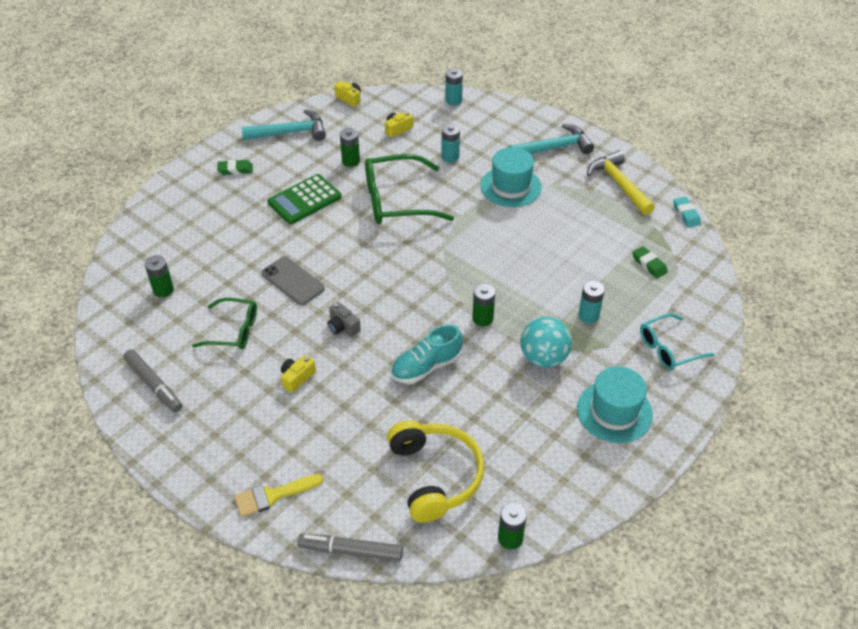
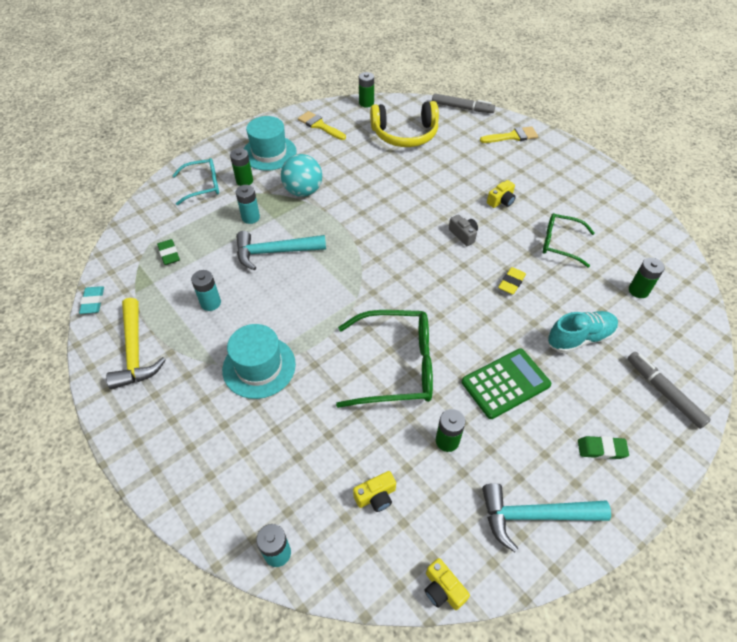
camera: 170 degrees left, 5 degrees up
(154, 385) = (616, 210): grey marker -> grey marker (664, 392)
(293, 281) = (511, 283): grey phone -> yellow eraser
(426, 367) = (397, 196): turquoise shoe -> turquoise shoe (579, 338)
(434, 476) = (405, 134): yellow headphones -> yellow headphones turned 90 degrees counterclockwise
(450, 156) = (316, 428): turquoise battery -> turquoise battery (210, 303)
(482, 318) = (341, 226): green battery -> green battery (244, 181)
(554, 148) = (177, 422): turquoise hammer -> turquoise hammer (274, 252)
(566, 474) = (319, 125): none -> yellow brush

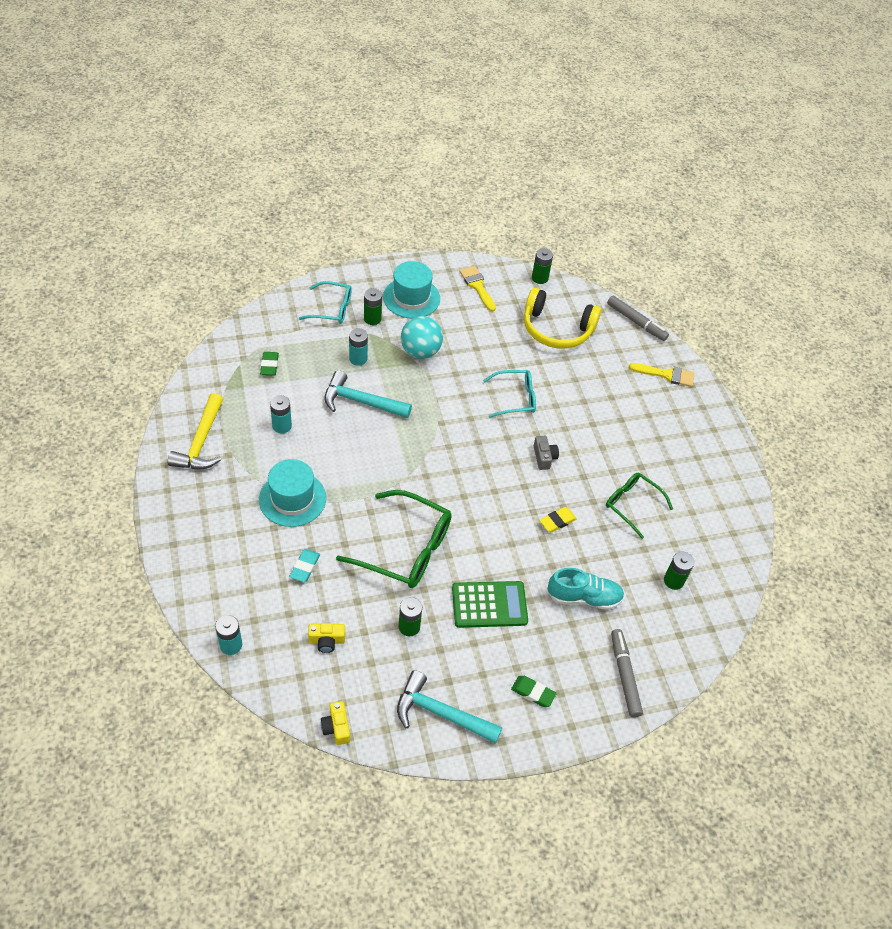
camera: 20 degrees right, 0 degrees up
(93, 302) = (187, 384): turquoise eraser -> turquoise eraser (305, 567)
(407, 198) = (515, 398): none -> turquoise glasses
(501, 201) = (605, 439): yellow camera -> none

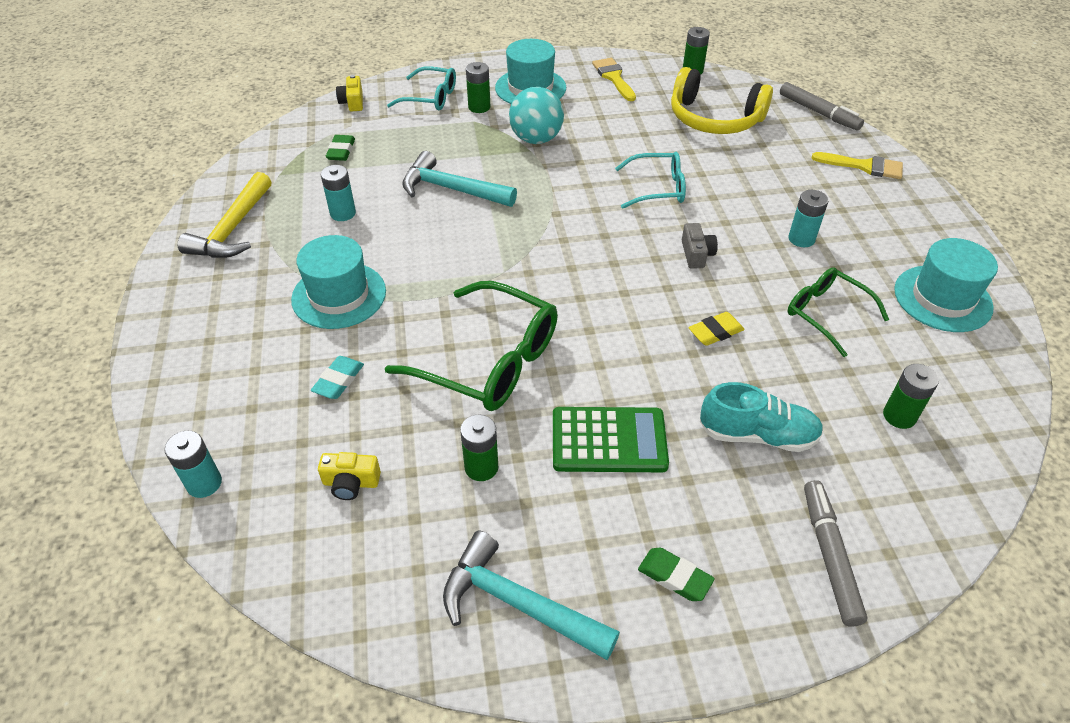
camera: 10 degrees right, 5 degrees down
(336, 727) = (341, 619): yellow camera -> yellow camera (352, 102)
(358, 359) = (455, 145): turquoise battery -> turquoise battery (801, 239)
(710, 490) = (942, 298): none -> turquoise hat

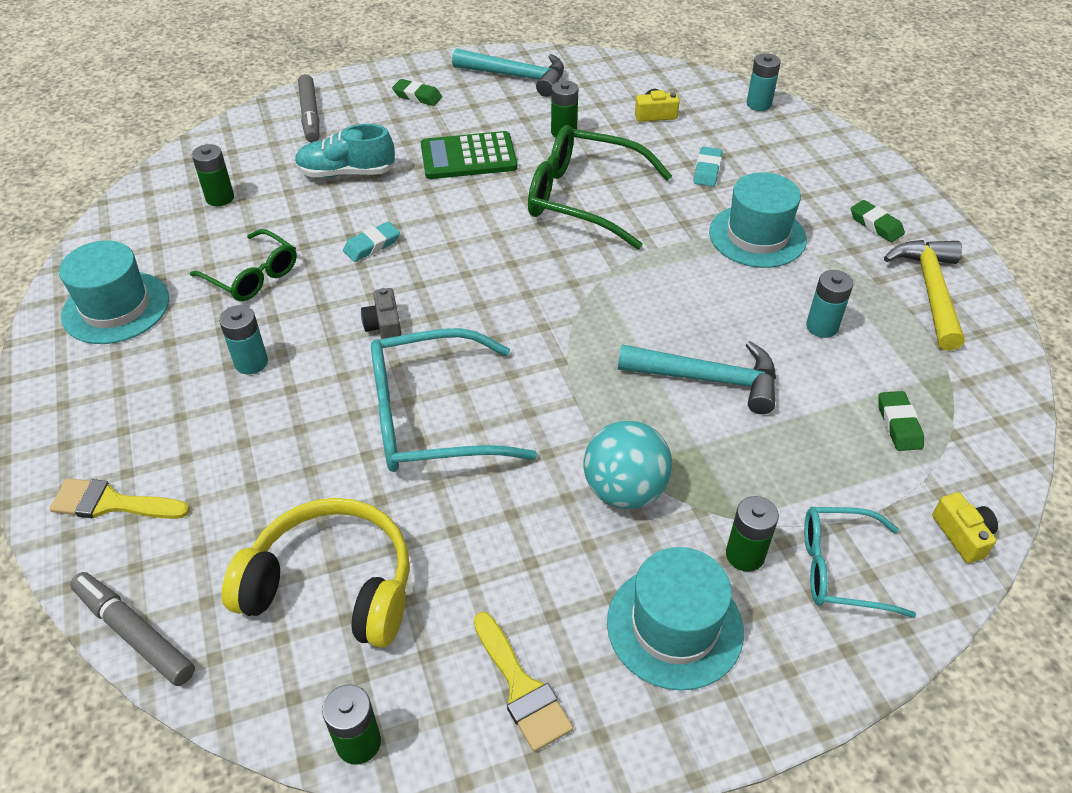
camera: 170 degrees right, 0 degrees up
(220, 292) = (876, 225): none -> green eraser
(658, 188) = (430, 418): turquoise glasses -> turquoise glasses, size x1.65
(715, 332) = (372, 245): yellow eraser -> turquoise eraser

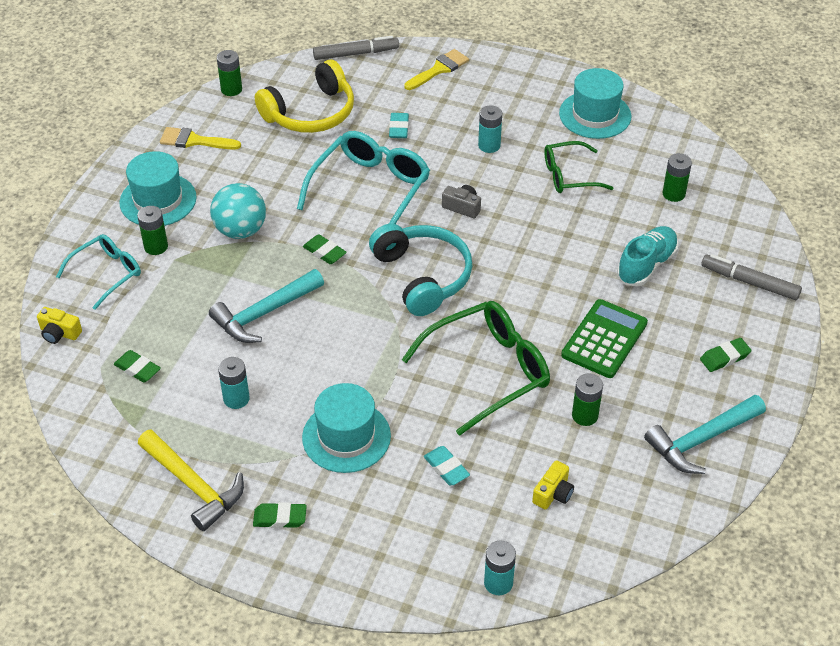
camera: 130 degrees right, 0 degrees up
(372, 245) = (546, 238): turquoise eraser -> turquoise eraser (398, 128)
(520, 297) = (422, 276): none -> turquoise headphones
(572, 391) = (324, 252): none -> green eraser

